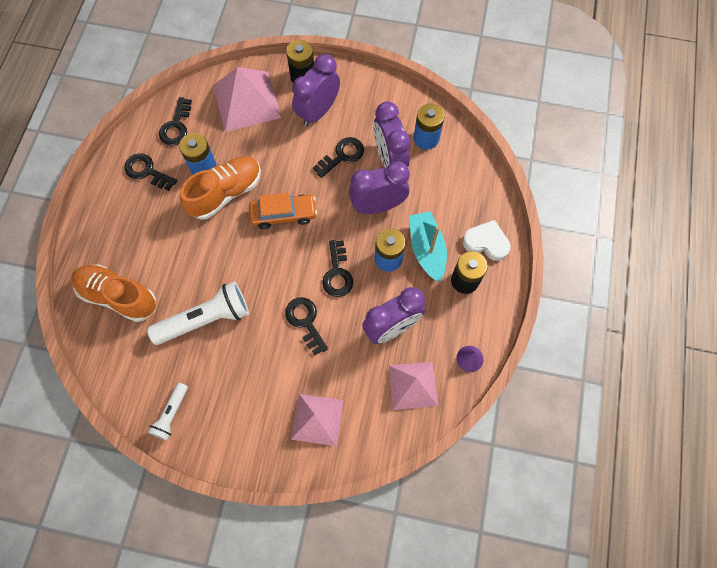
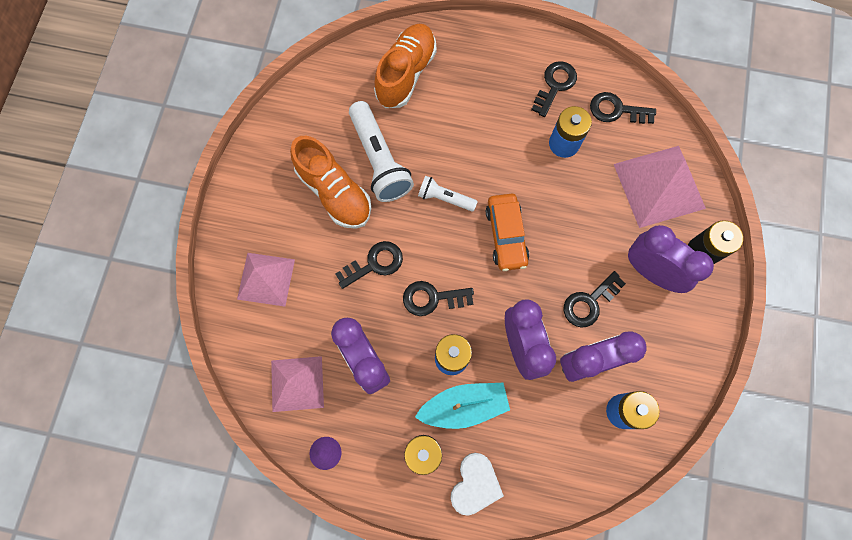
camera: 90 degrees right, 5 degrees up
(171, 414) = (280, 136): white flashlight -> white flashlight (445, 198)
(226, 193) = (531, 170): orange shoe -> orange shoe (334, 192)
(342, 156) = (589, 302): black key -> black key turned 90 degrees clockwise

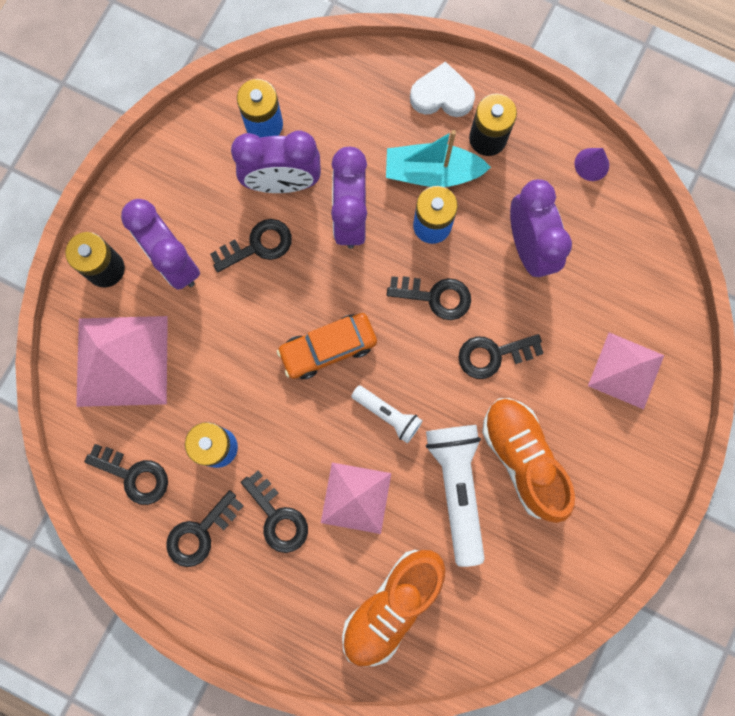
camera: 165 degrees left, 5 degrees up
(297, 384) = (609, 242): pink pyramid -> pink pyramid (356, 497)
(475, 484) = (442, 95): white heart -> white heart turned 60 degrees clockwise
(504, 109) = (277, 517): none -> black key
(506, 235) = (328, 348): orange car -> orange car turned 120 degrees counterclockwise

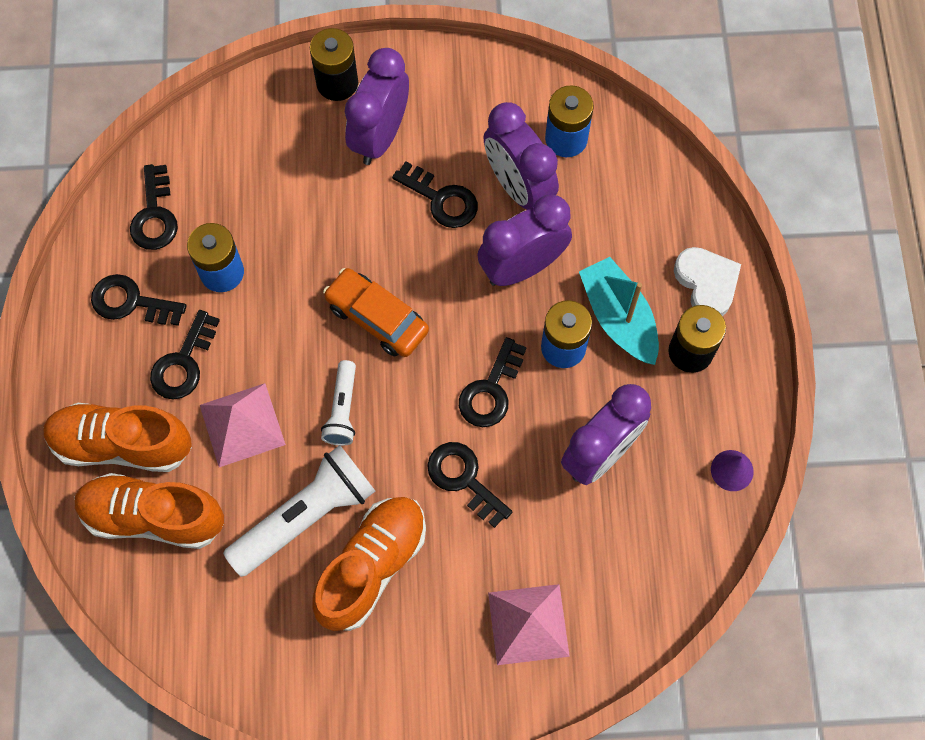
camera: 60 degrees right, 10 degrees down
(122, 361) = (258, 145): pink pyramid -> none
(318, 600) = (122, 444): none -> orange shoe
(435, 296) = (491, 390): black key -> black key turned 45 degrees clockwise

